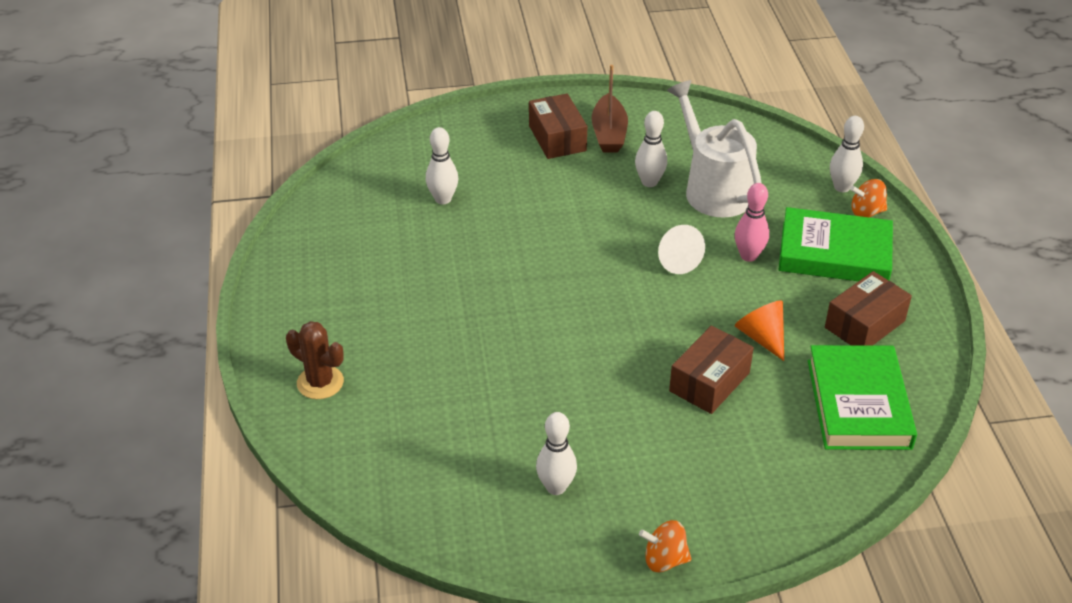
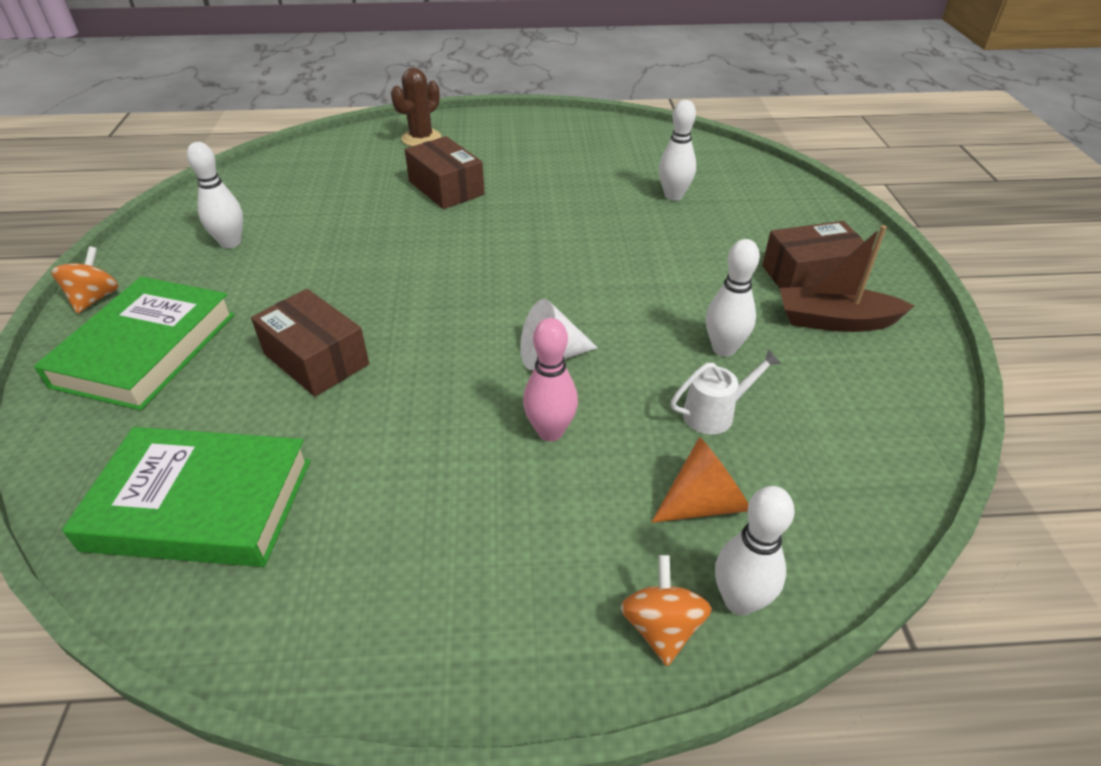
camera: 95 degrees right, 0 degrees up
(712, 188) = (715, 413): white watering can -> white watering can, size x0.46
(762, 337) = (375, 419): orange cone -> orange cone (704, 503)
(834, 253) = (544, 546): green book -> green book (146, 349)
(864, 324) = (359, 551): brown box -> brown box (446, 188)

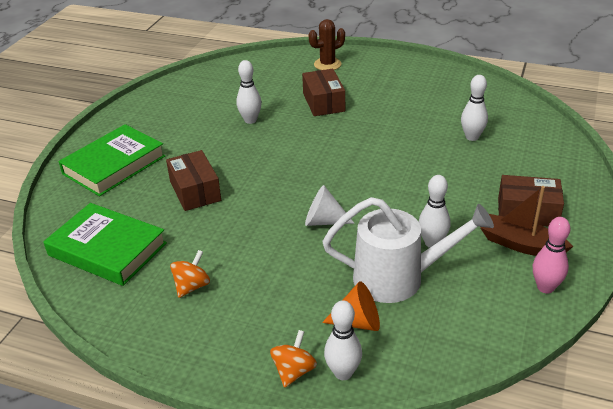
camera: 25 degrees right, 5 degrees down
(95, 299) = (100, 131): orange spinning top -> orange spinning top (192, 286)
(231, 243) = (182, 113): white bowling pin -> white bowling pin (250, 120)
(550, 431) = (297, 262): pink bowling pin -> pink bowling pin (545, 287)
(715, 413) = (399, 278): white watering can -> white watering can, size x2.16

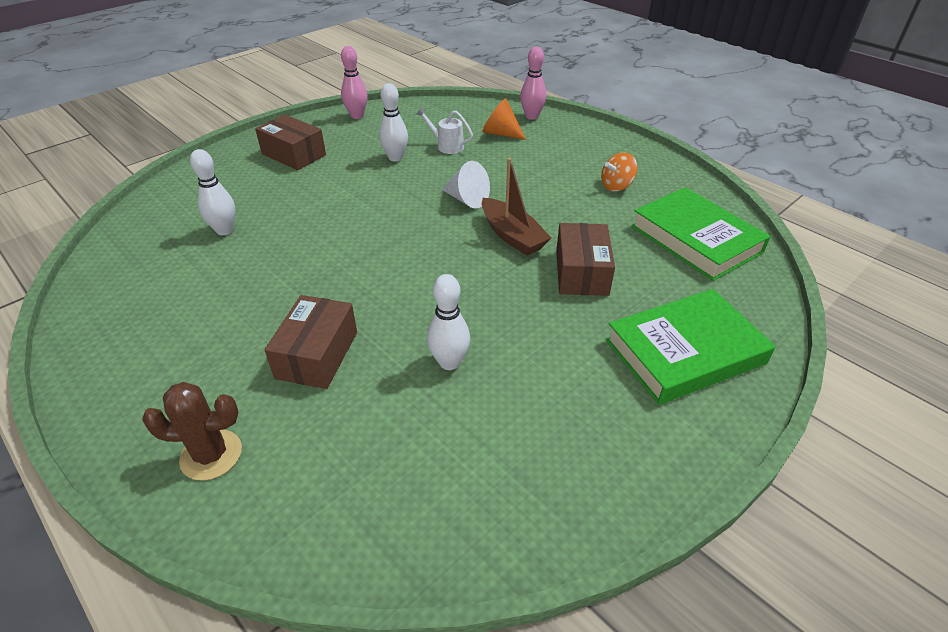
camera: 155 degrees left, 5 degrees up
(294, 371) = (562, 124): orange spinning top -> none
(343, 373) = (531, 116): white bowling pin -> pink bowling pin
(399, 278) = (446, 146): white watering can -> white watering can, size x0.46
(521, 244) = (334, 138): brown boat -> brown boat (512, 236)

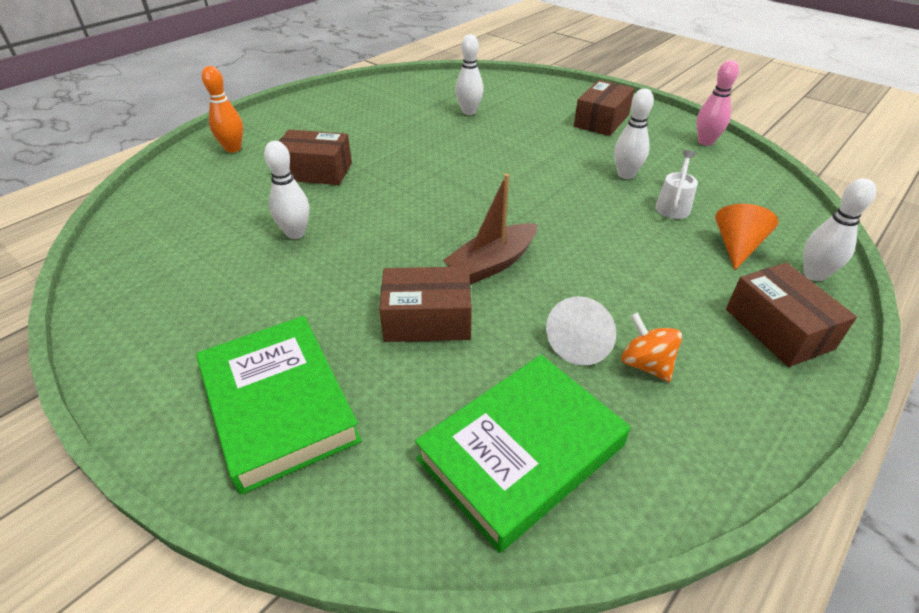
camera: 85 degrees right, 0 degrees up
(211, 455) = (233, 149): brown cactus -> orange bowling pin
(467, 199) = (557, 228): white cone -> white cone (580, 344)
(531, 116) = (814, 274): pink bowling pin -> white bowling pin
(581, 138) = (778, 329): none -> brown box

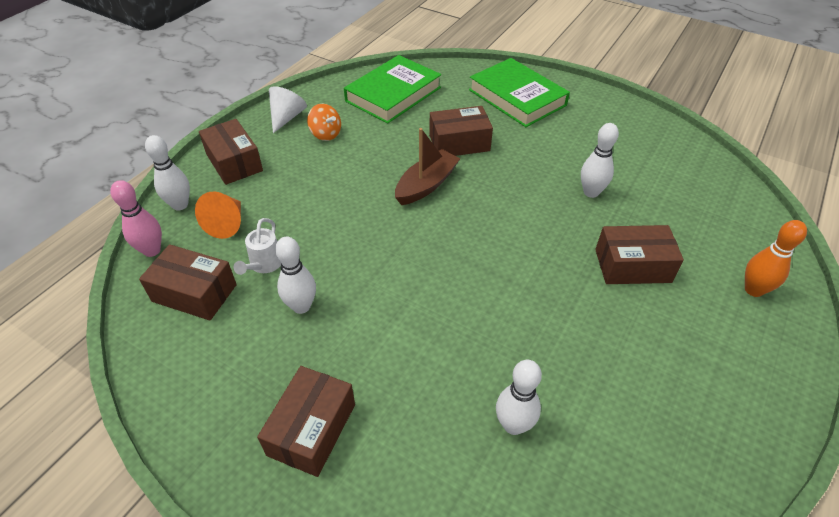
camera: 170 degrees right, 5 degrees up
(580, 344) = (362, 140): white cone -> white cone (287, 117)
(705, 142) = (177, 391): pink bowling pin -> pink bowling pin (152, 250)
(732, 192) = (194, 293): none -> brown box

